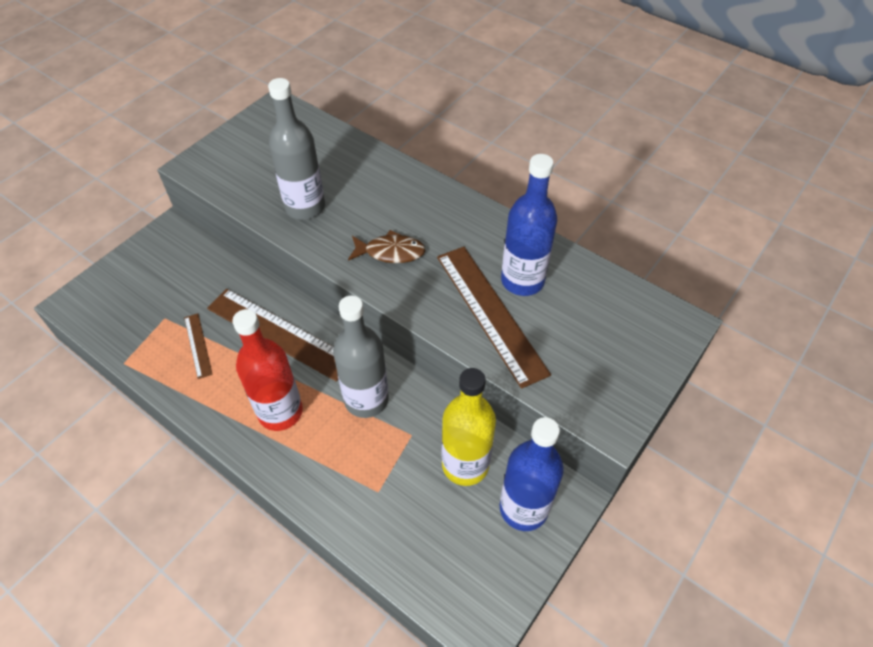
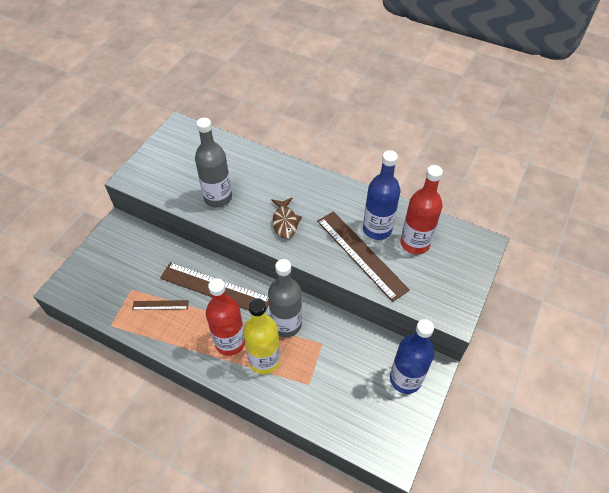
camera: 10 degrees left, 0 degrees up
(198, 345) = (160, 305): brown ruler -> brown ruler turned 60 degrees counterclockwise
(390, 252) = (285, 222): brown fish -> brown fish turned 90 degrees clockwise
(465, 465) = (361, 357): yellow bottle -> yellow bottle (264, 360)
(574, 308) = (415, 243): none -> red bottle

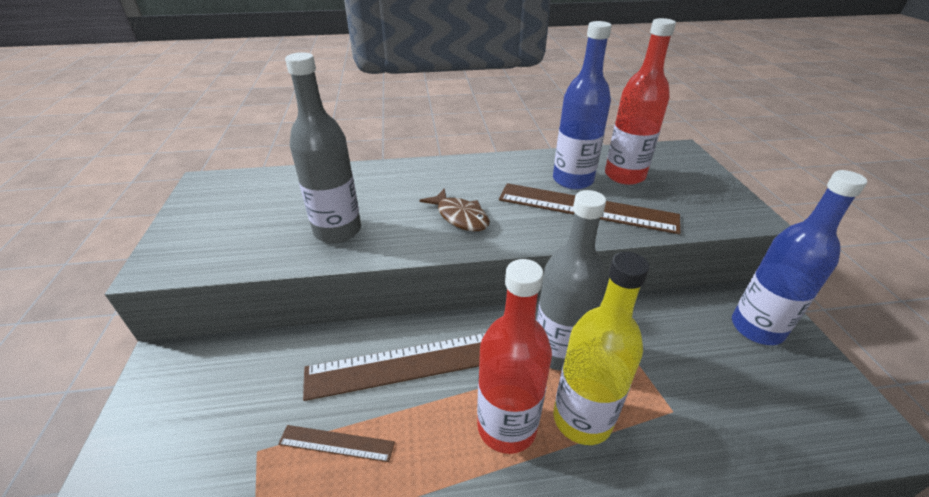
camera: 35 degrees left, 15 degrees down
(160, 305) = (336, 443): brown ruler -> brown ruler turned 45 degrees clockwise

